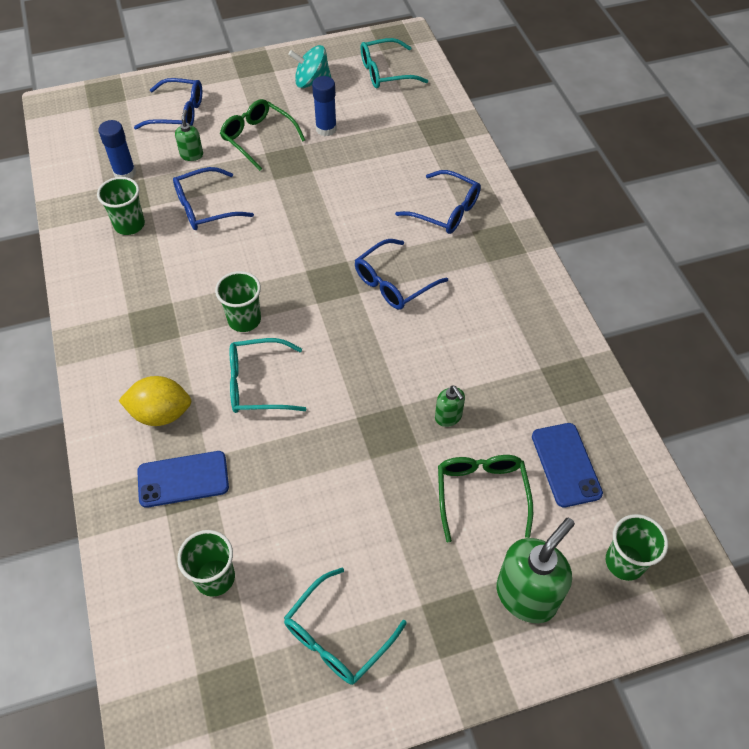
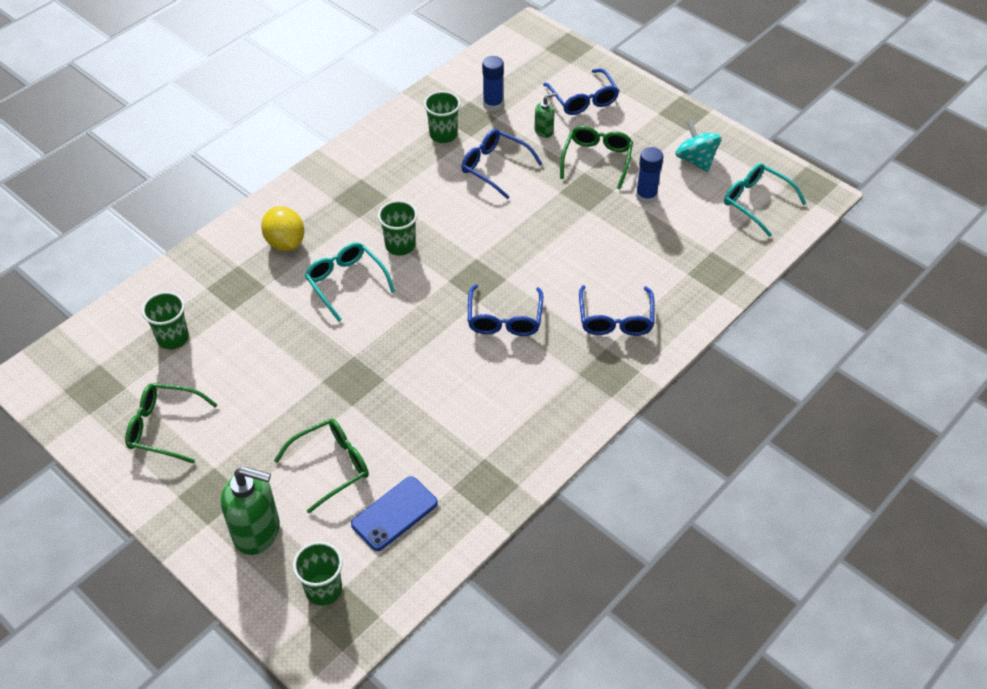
camera: 60 degrees right, 5 degrees down
(183, 479) = (239, 282): blue phone -> none
(337, 636) = (164, 427): turquoise glasses -> green glasses
(393, 283) = (504, 319): blue glasses -> blue glasses turned 105 degrees counterclockwise
(448, 417) = (391, 414): green soap dispenser -> none

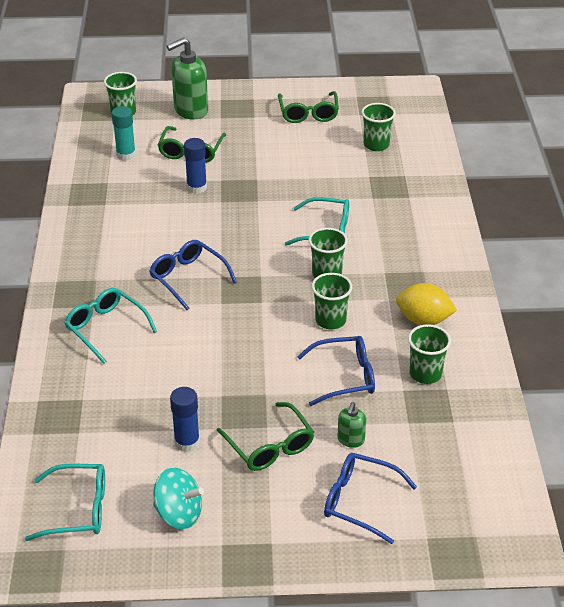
camera: 135 degrees right, 10 degrees down
(164, 427) = (308, 113): green glasses -> green glasses turned 120 degrees clockwise
(285, 242) = (404, 226): yellow lemon -> yellow lemon (423, 320)
(394, 514) = (126, 155): blue phone -> turquoise glue stick
(449, 209) = (330, 320): none -> green cup
(493, 104) = (429, 432): blue glue stick -> blue glue stick (196, 187)
(615, 319) = (106, 328): blue glasses -> turquoise glasses

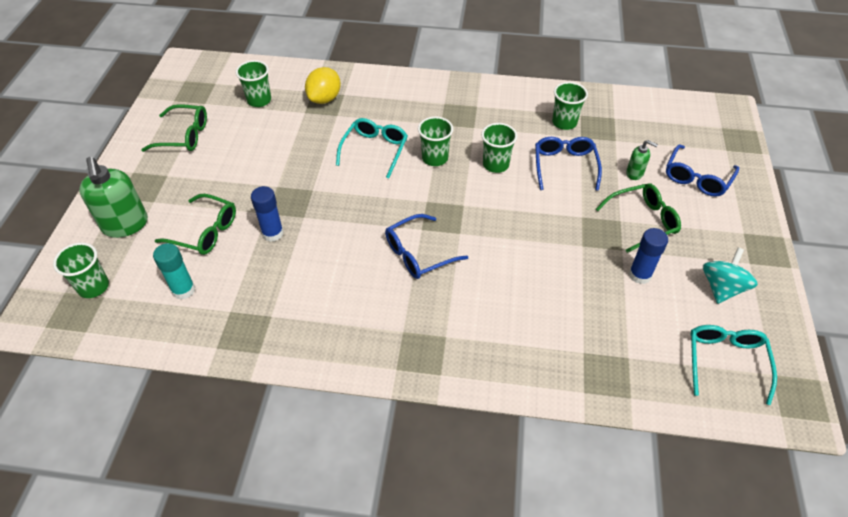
camera: 80 degrees left, 10 degrees up
(106, 328) = (482, 327): turquoise glasses -> none
(423, 320) = (503, 113): yellow lemon -> yellow lemon (324, 99)

